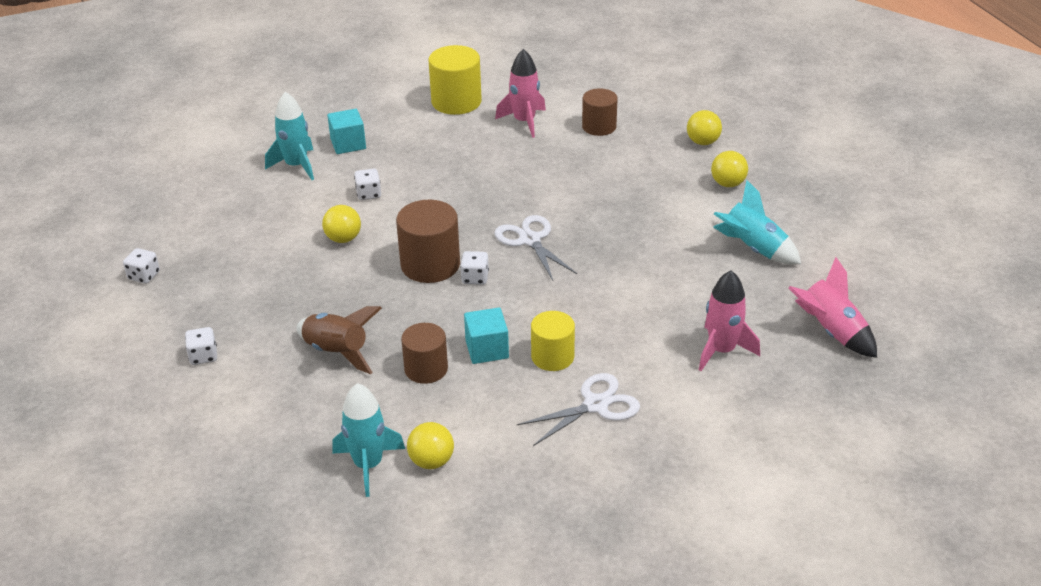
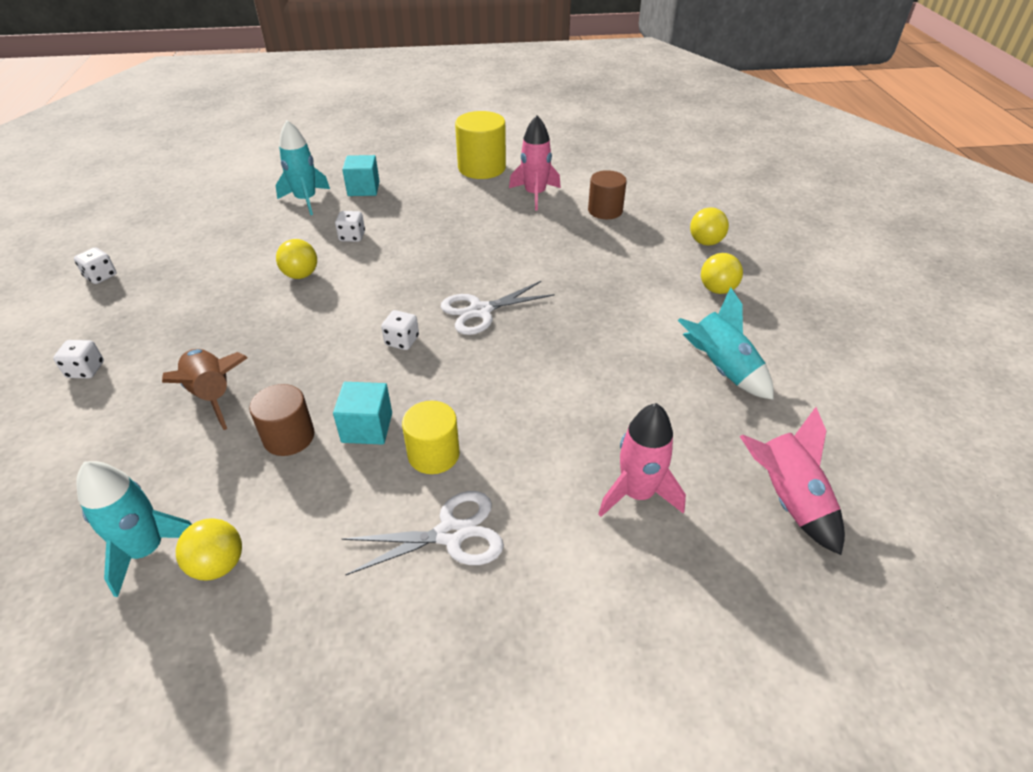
camera: 15 degrees right, 5 degrees up
(430, 265) = (366, 317): brown cylinder -> none
(530, 240) = (480, 311): white scissors -> white scissors turned 105 degrees counterclockwise

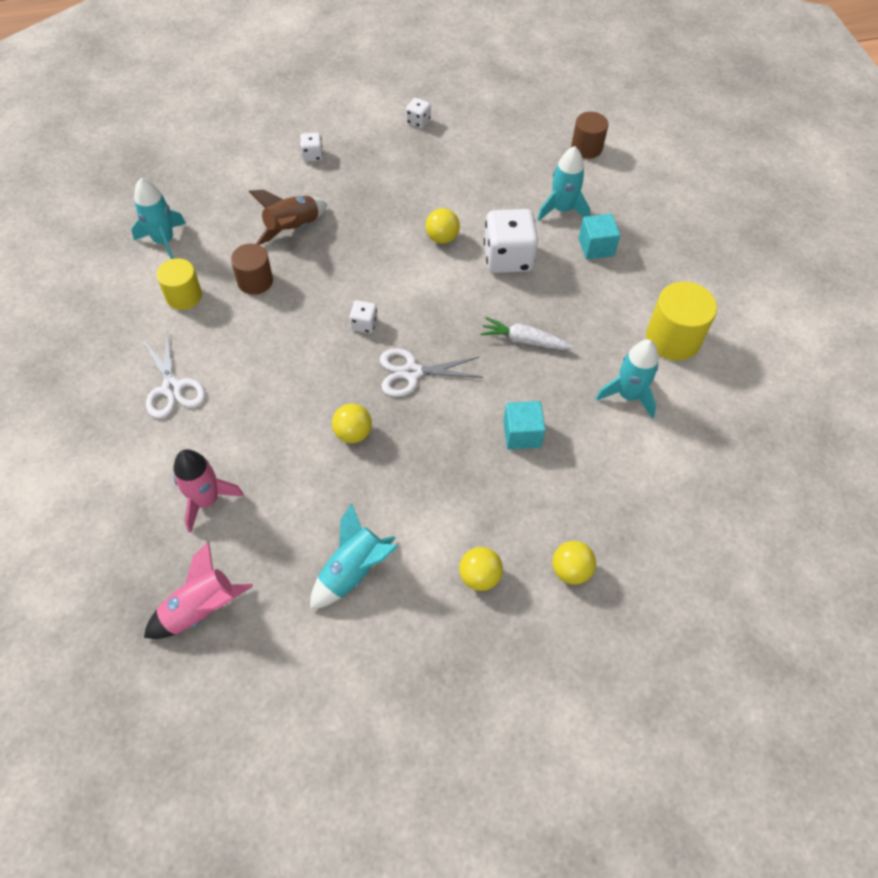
camera: 80 degrees right, 15 degrees up
(218, 565) = (153, 276): yellow ball -> yellow ball (353, 433)
(352, 236) = (508, 258): white dice -> white dice, size x2.10
(367, 427) = (266, 322): turquoise cube -> turquoise cube (522, 434)
(433, 454) = (241, 367): yellow cylinder -> yellow cylinder (184, 296)
(460, 238) = (524, 340): none -> white carrot
(480, 311) = (412, 372): white scissors -> white scissors turned 60 degrees counterclockwise
(535, 195) = (628, 395): pink rocket -> turquoise rocket
(605, 210) = (613, 466): brown cylinder -> brown cylinder (586, 148)

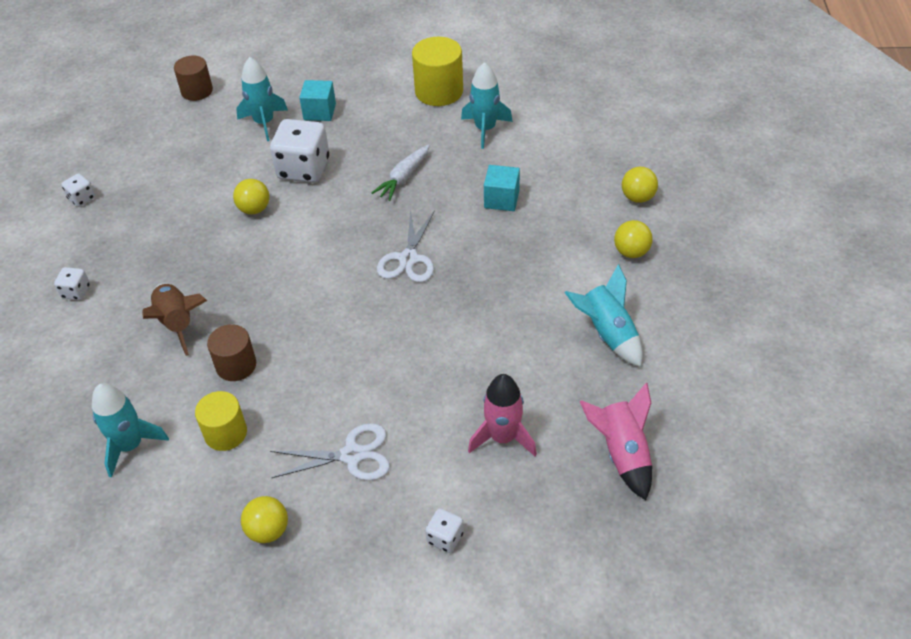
camera: 70 degrees left, 10 degrees down
(353, 433) = (462, 312): yellow ball -> yellow ball (268, 530)
(364, 324) = (336, 284): white dice -> white dice (445, 538)

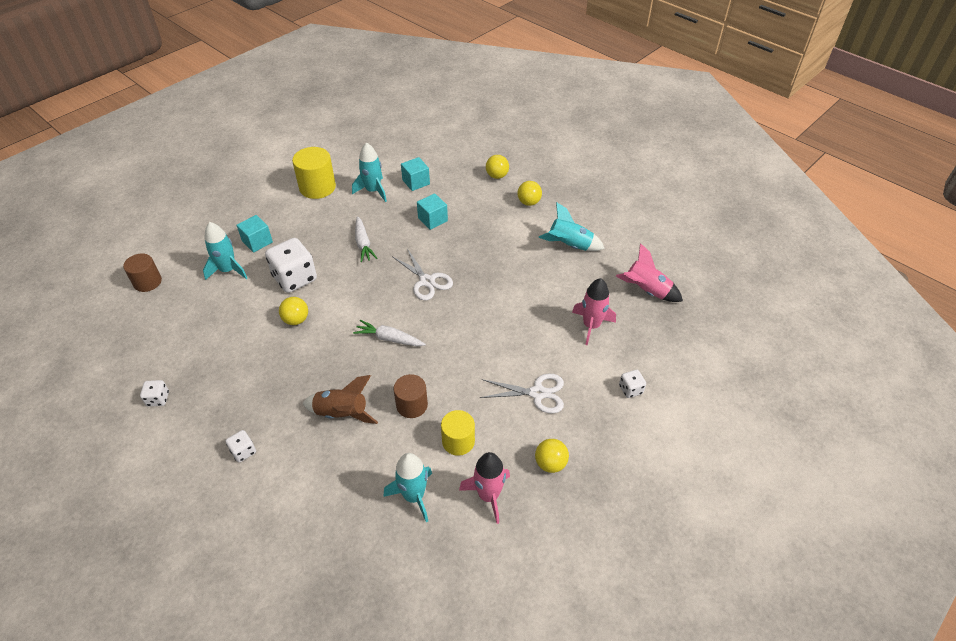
camera: 50 degrees left, 0 degrees up
(181, 505) = (488, 495): none -> pink rocket
(301, 288) = (389, 338): none -> white carrot
(352, 455) = (537, 393): white scissors -> white scissors turned 60 degrees clockwise
(540, 147) = (416, 182): none -> turquoise cube

